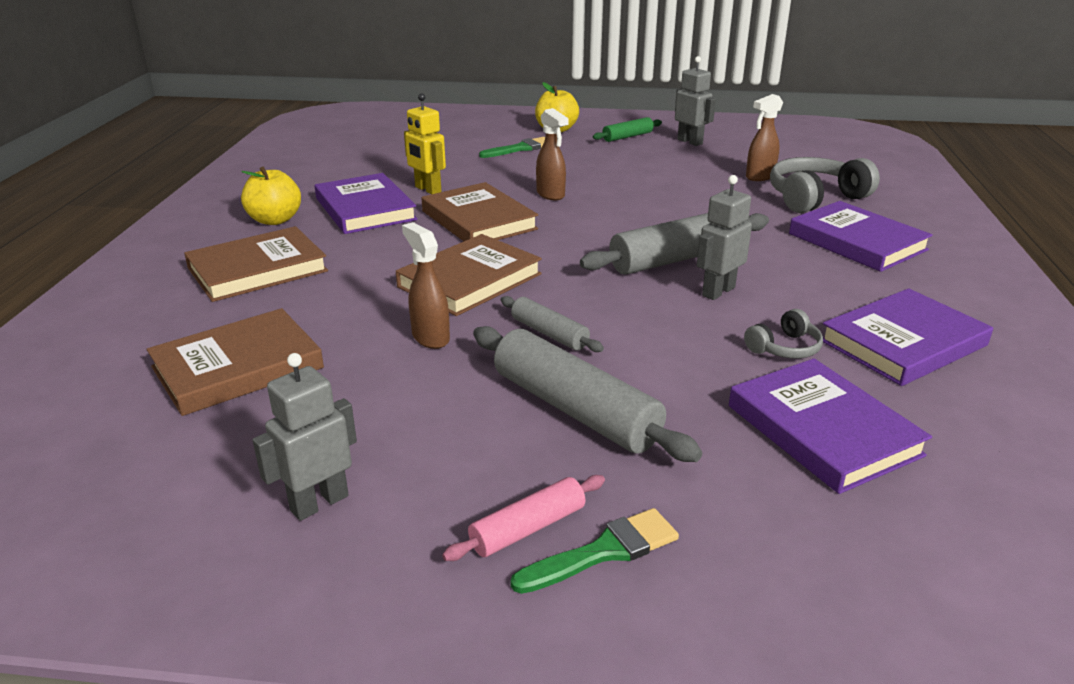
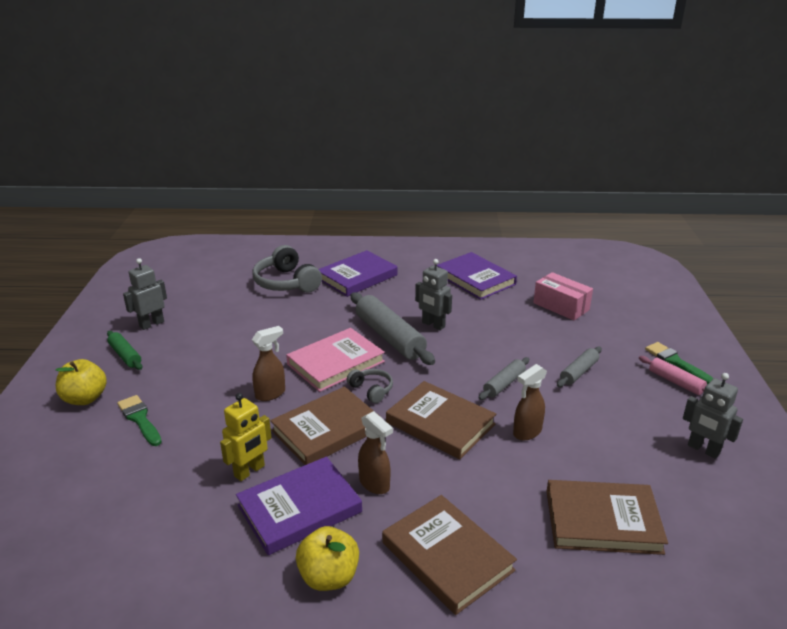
camera: 95 degrees left, 0 degrees up
(238, 367) = (602, 521): brown book -> brown book turned 45 degrees counterclockwise
(575, 409) = (578, 372): grey rolling pin -> grey rolling pin, size x0.54
(611, 225) = (335, 363): none -> pink book
(759, 177) = (243, 299): brown spray bottle -> brown spray bottle (374, 484)
(784, 348) = (492, 309): grey headphones -> grey headphones (371, 390)
(822, 430) = (561, 306): purple book -> pink box

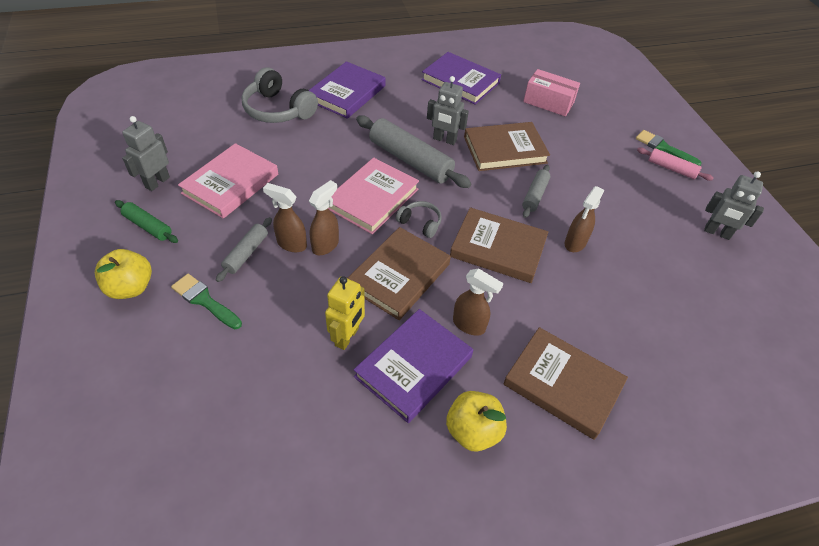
camera: 20 degrees left, 20 degrees up
(213, 333) = (231, 184): none -> pink book
(240, 388) = (291, 244): none -> brown spray bottle
(578, 372) = (591, 172): grey rolling pin -> grey rolling pin (246, 253)
(602, 521) = (669, 319): brown book -> brown book (504, 150)

